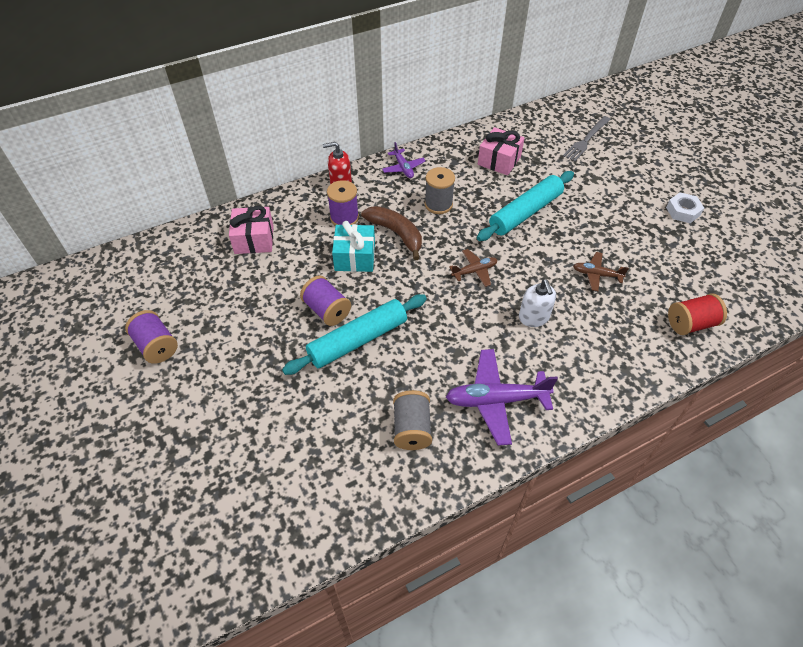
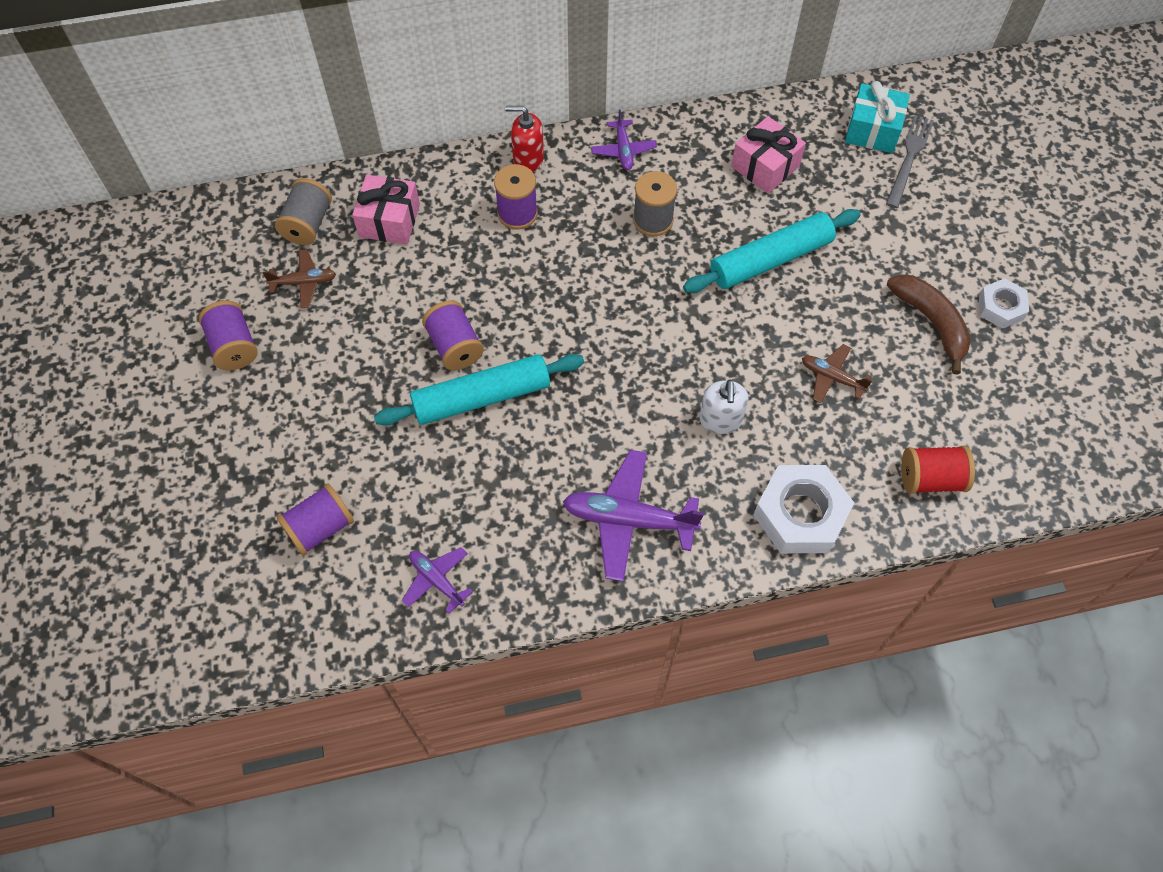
camera: 15 degrees right, 10 degrees up
(260, 464) = (320, 528): none -> purple spool
(355, 257) = (513, 277): turquoise gift -> turquoise gift (872, 130)
(366, 481) = (437, 580): none -> purple plane
(396, 234) = (580, 253): brown banana -> brown banana (931, 322)
(412, 428) = (511, 530): grey spool -> grey spool (308, 224)
(474, 271) = (666, 334): brown plane -> brown plane (304, 282)
(586, 140) = (909, 158): grey fork -> grey fork turned 150 degrees clockwise
(615, 367) = (800, 514): none -> white nut

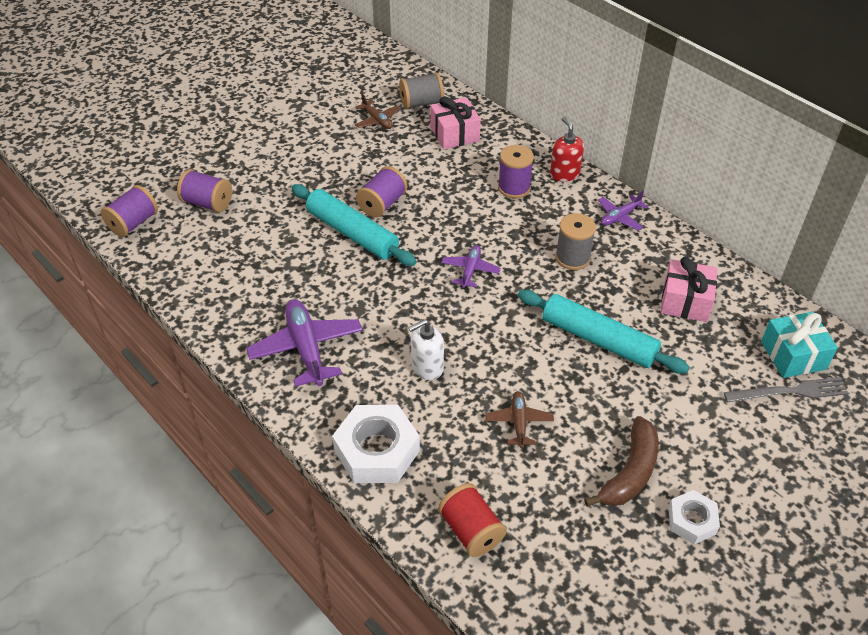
camera: 60 degrees right, 15 degrees down
(234, 346) = (309, 113): purple spool -> purple spool (133, 223)
(437, 580) = (201, 270): purple plane -> purple plane (470, 270)

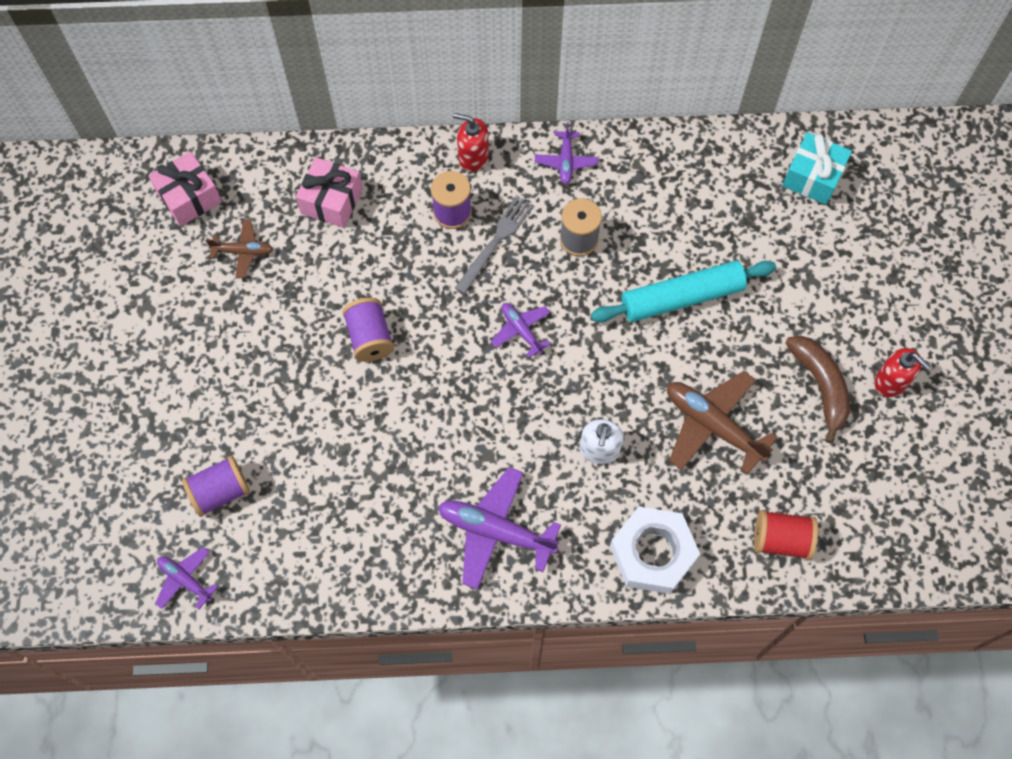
camera: 50 degrees left, 20 degrees up
(133, 223) = (185, 580): purple spool -> purple plane
(352, 233) = (385, 392): turquoise rolling pin -> none
(421, 103) = (256, 193): grey spool -> none
(519, 422) = (712, 425): brown plane -> brown plane, size x1.80
(685, 301) = (698, 199): pink gift -> pink gift (189, 197)
(692, 520) = (891, 381): white nut -> red soap dispenser
(790, 391) = (841, 212): grey fork -> grey fork (496, 241)

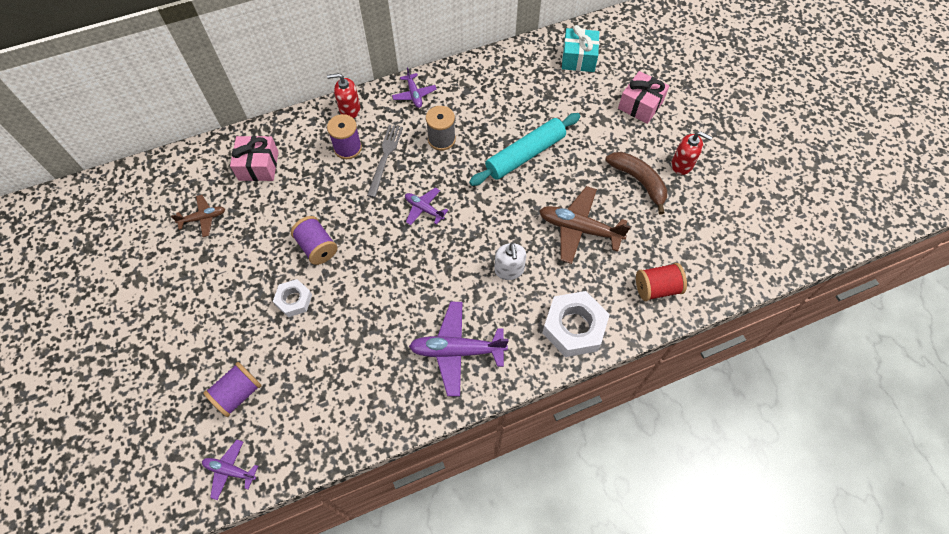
camera: 20 degrees left, 5 degrees down
(189, 197) = (151, 194): pink gift -> pink gift (640, 105)
(320, 397) = (294, 300): none -> white nut

